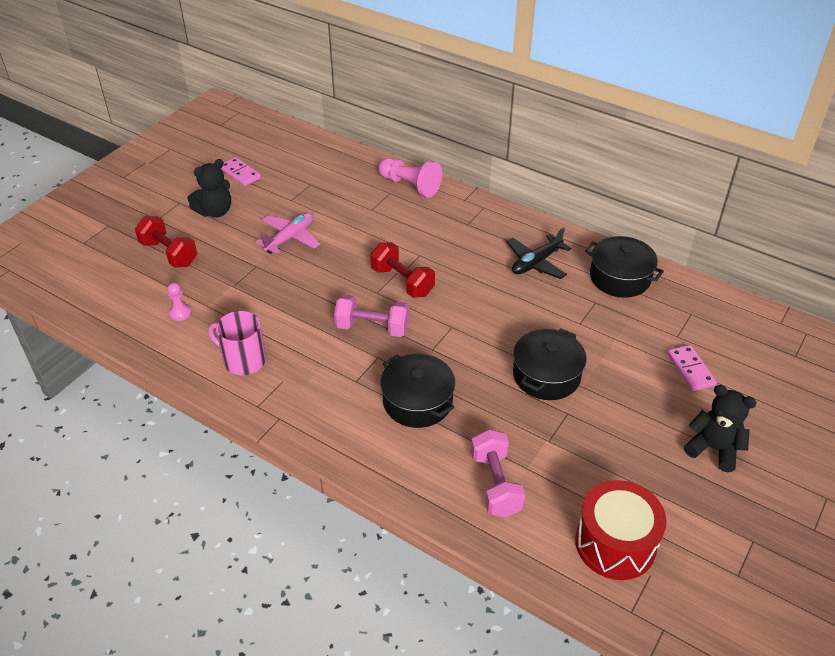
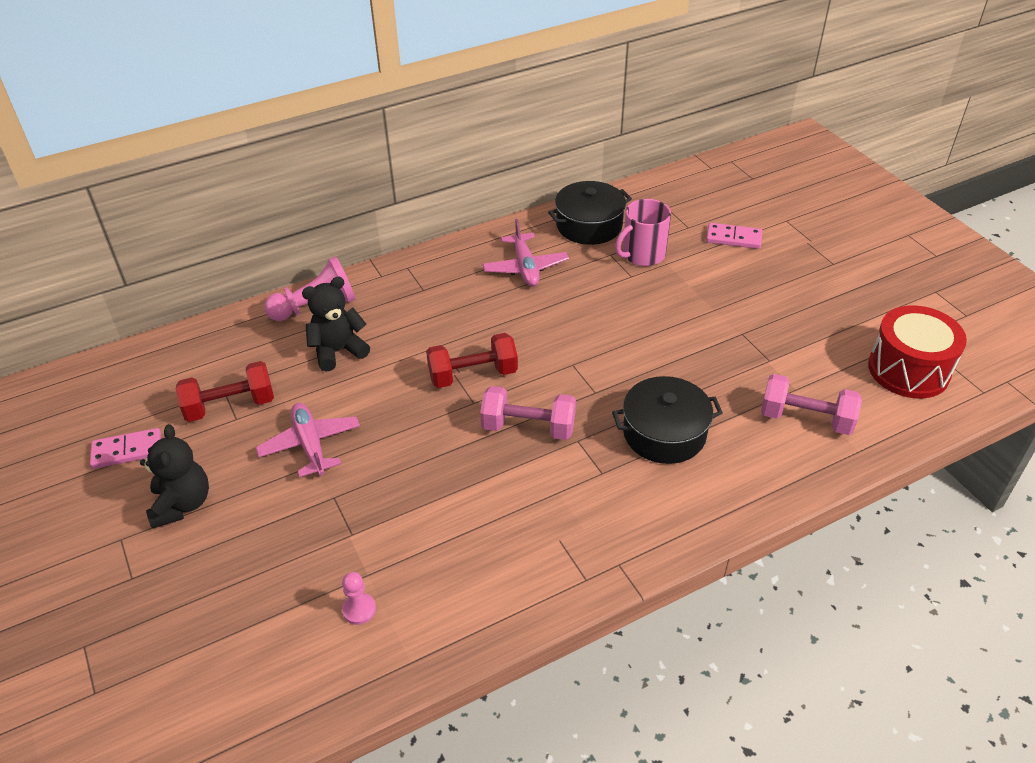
camera: 60 degrees left, 0 degrees up
(169, 253) = (223, 586): red dumbbell -> red dumbbell (230, 406)
(243, 360) = (499, 567): pink mug -> pink mug (642, 254)
(372, 328) = (528, 427): pink dumbbell -> pink dumbbell turned 60 degrees clockwise
(536, 263) = (525, 267): black plane -> pink plane
(546, 375) = (685, 326): black pot -> none
(713, 449) = (830, 267): black teddy bear -> black teddy bear (338, 351)

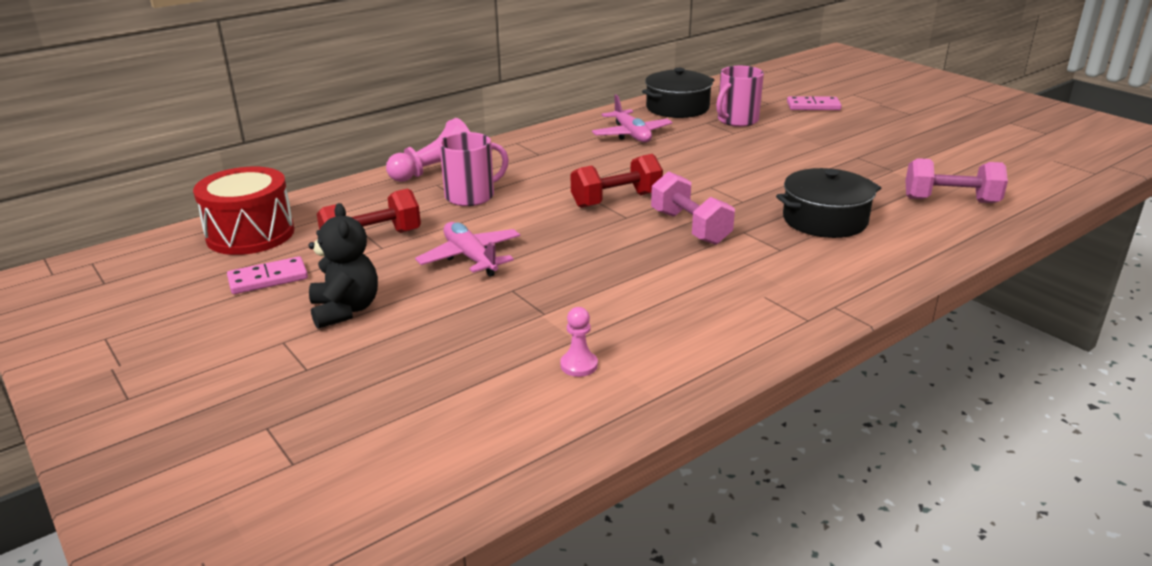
camera: 10 degrees left, 15 degrees down
(338, 351) = (471, 196): black teddy bear -> pink mug
(528, 427) = (690, 227): pink dumbbell -> pink dumbbell turned 60 degrees clockwise
(908, 370) = (1020, 166): red drum -> red drum (250, 234)

